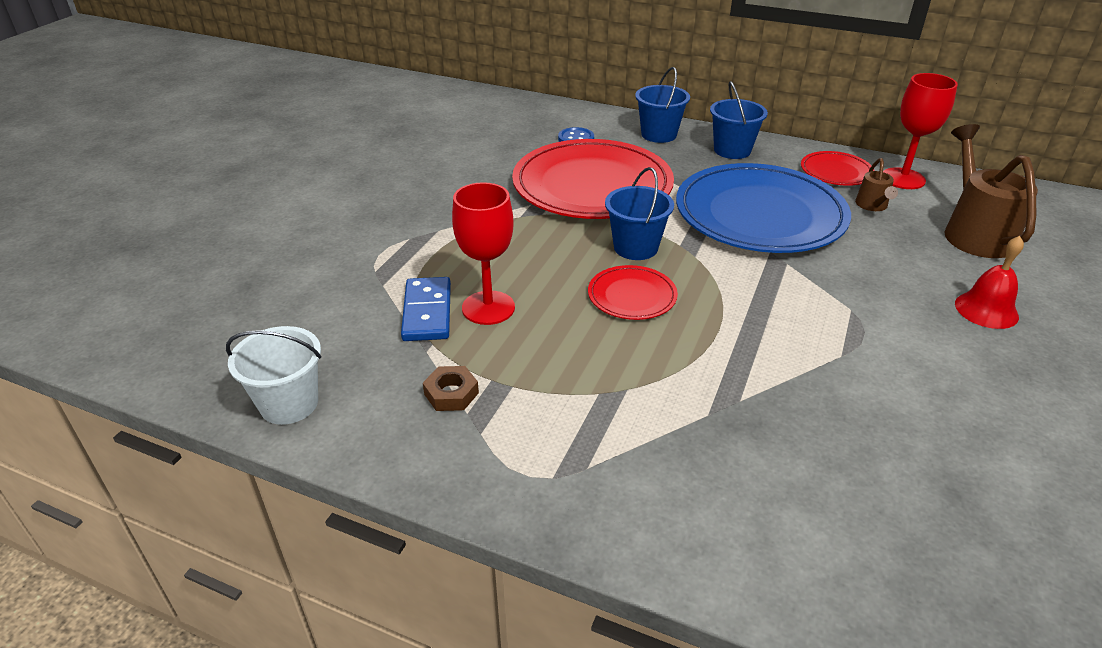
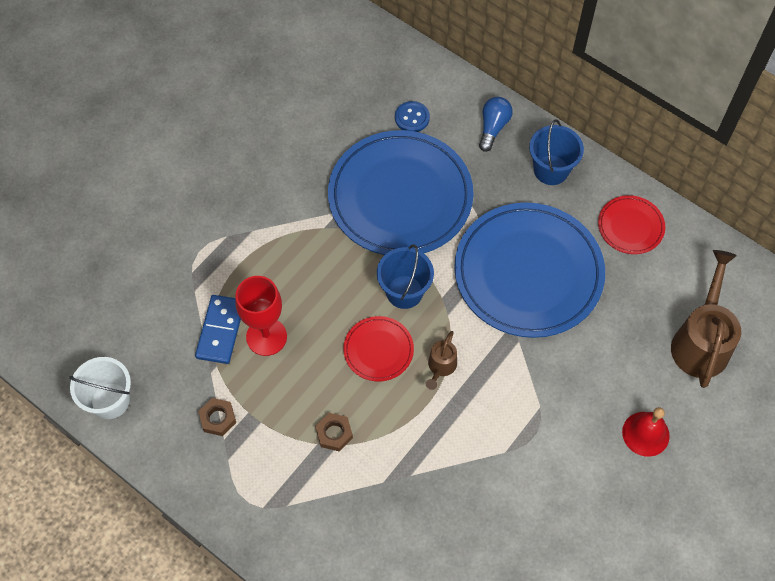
camera: 15 degrees right, 25 degrees up
(592, 186) = (400, 197): red plate -> blue plate
(616, 379) = (334, 433): none -> brown nut
(659, 134) = (493, 127): blue bucket -> blue light bulb
(872, 206) = (634, 284): brown watering can -> brown watering can (441, 367)
(903, 179) = (687, 251): red goblet -> none

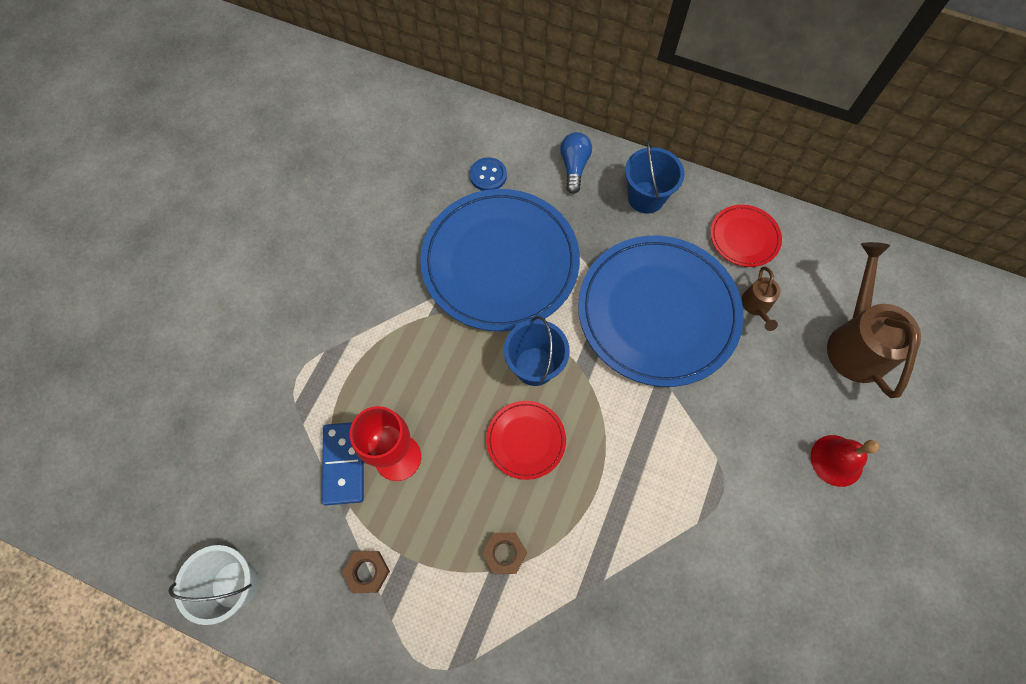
camera: 15 degrees left, 5 degrees up
(441, 367) = (599, 442): brown watering can -> brown watering can (756, 307)

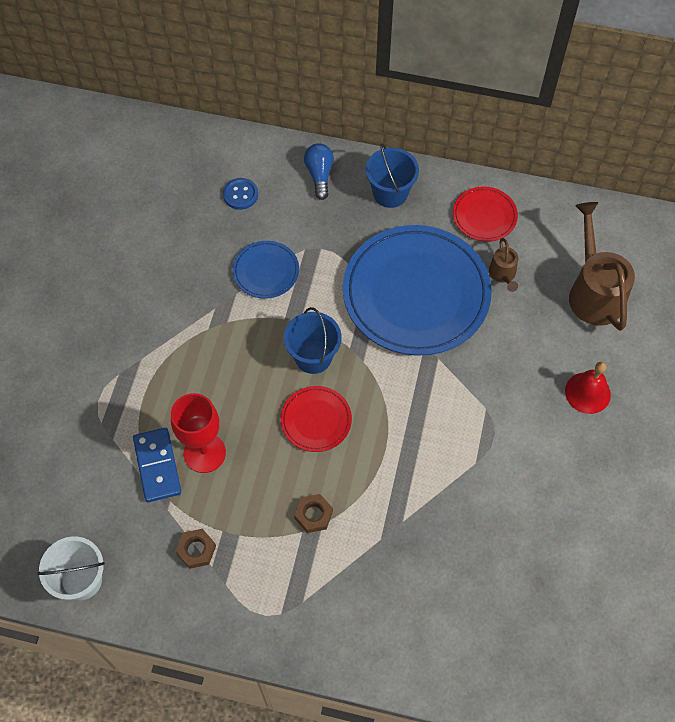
camera: 10 degrees left, 5 degrees down
(500, 262) = (266, 271): blue plate -> blue plate, size x0.46

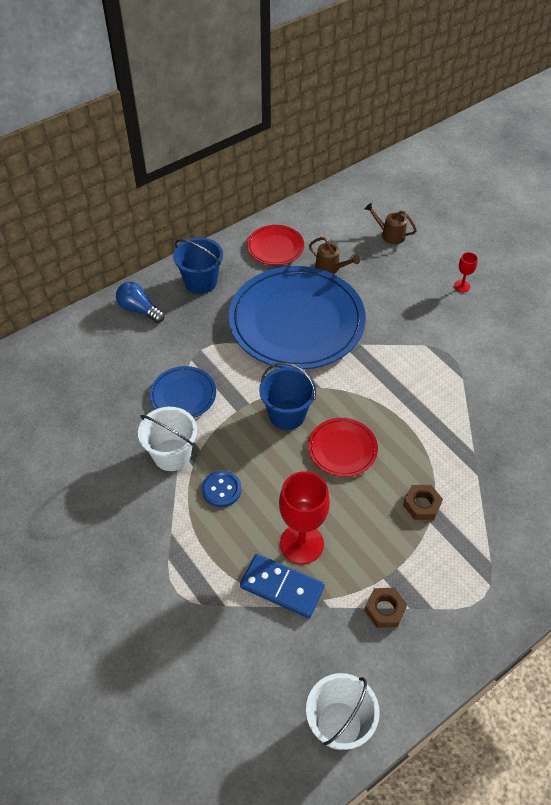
camera: 50 degrees left, 10 degrees down
(205, 307) = (172, 455): none -> white bucket
(240, 194) = (99, 366): blue button -> blue button (221, 490)
(587, 393) = (462, 286): red bell -> red goblet
(593, 291) = (389, 234): brown watering can -> brown watering can, size x0.49

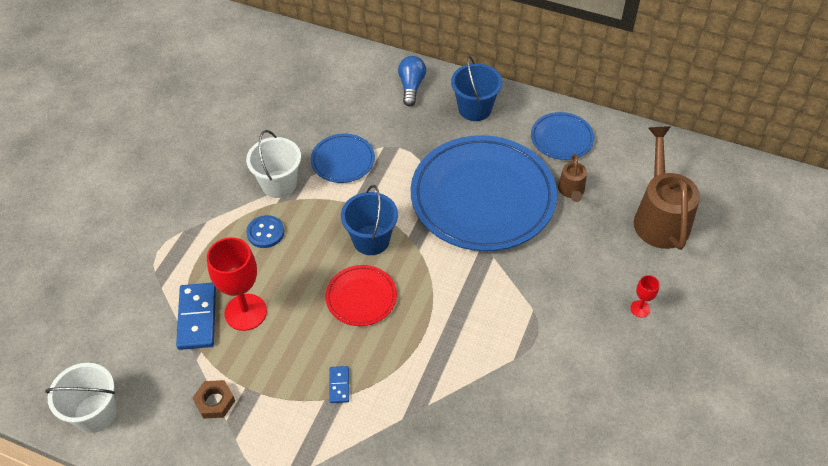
camera: 60 degrees right, 0 degrees up
(275, 247) = (562, 138): red plate -> blue plate
(389, 234) = (659, 217): brown watering can -> brown watering can, size x2.03
(421, 504) = (339, 385): brown nut -> blue domino

